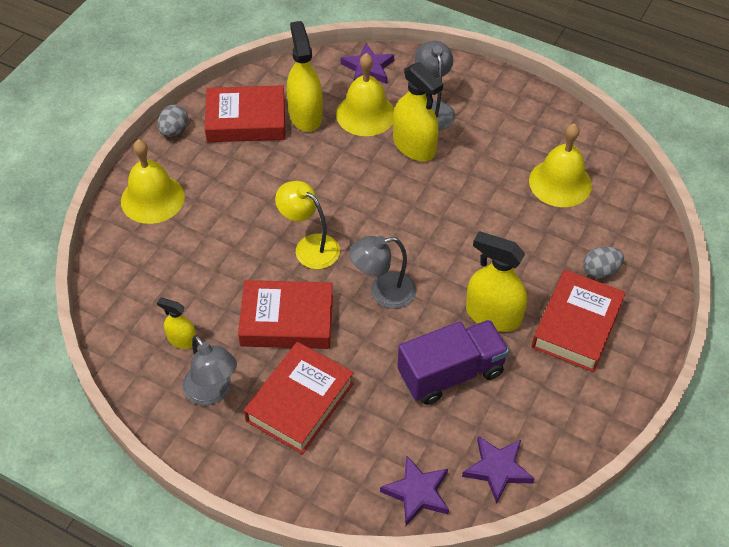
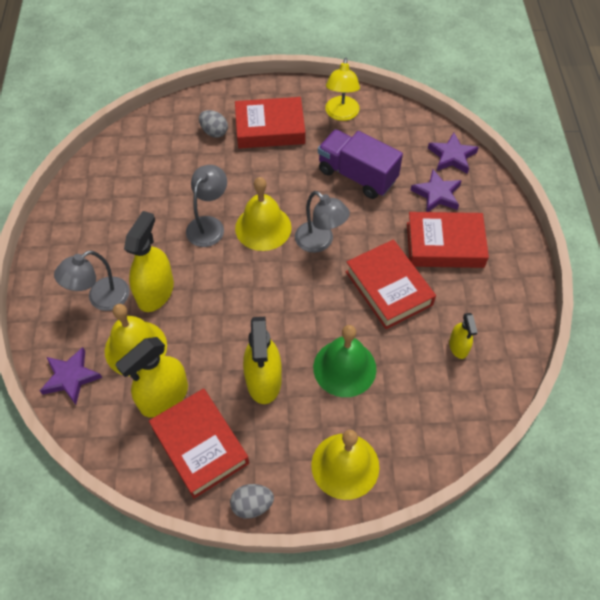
camera: 120 degrees left, 5 degrees up
(212, 392) = (481, 300): grey lamp -> grey lamp (209, 225)
(234, 241) = (344, 368): none -> green bell
(309, 246) = (311, 311): yellow lamp -> yellow lamp (341, 114)
(493, 315) = (293, 173): yellow spray bottle -> yellow spray bottle (264, 380)
(497, 469) = (405, 127): purple star -> purple star (437, 194)
(560, 183) = (141, 182): yellow bell -> yellow bell (263, 227)

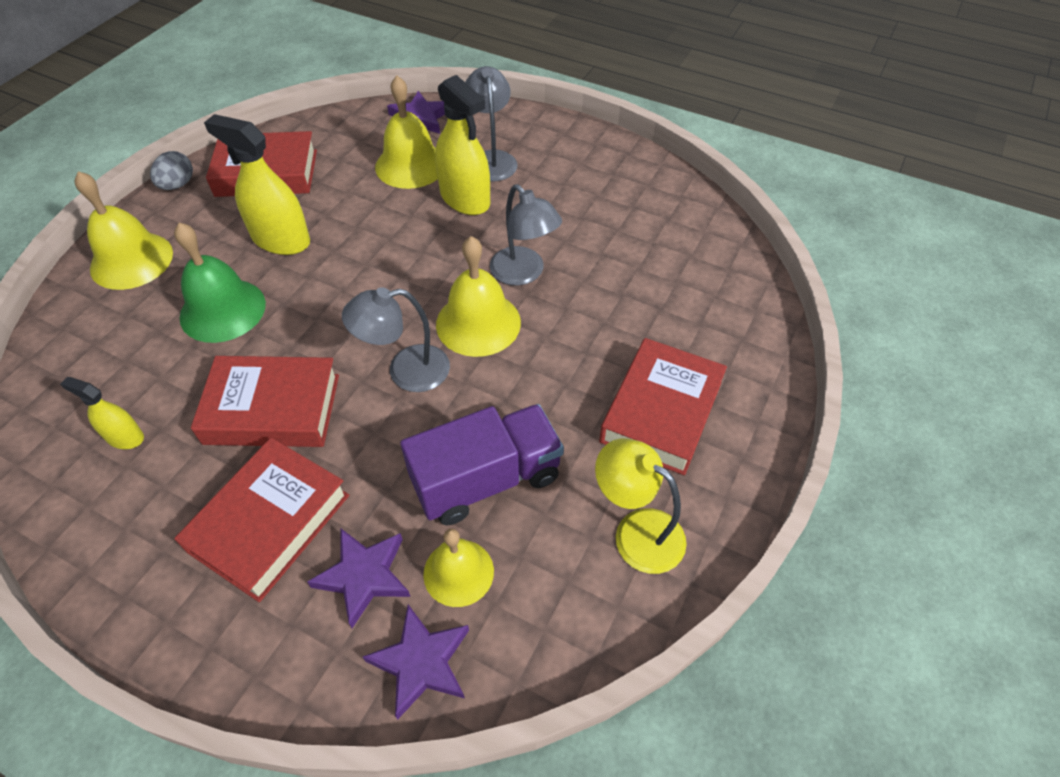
camera: 120 degrees right, 5 degrees down
(164, 397) = (339, 167): yellow spray bottle -> none
(214, 132) = (692, 341): grey egg -> none
(408, 163) = (458, 572): none -> yellow bell

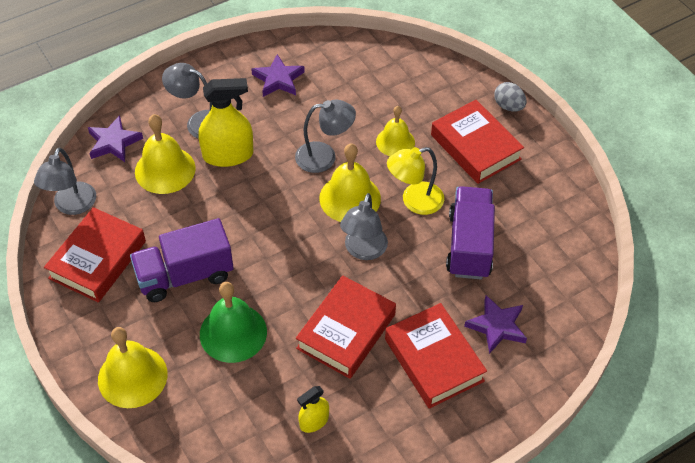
camera: 60 degrees left, 0 degrees up
(177, 185) = (62, 322): grey egg -> grey egg (508, 106)
(281, 240) = (185, 275): yellow spray bottle -> purple truck
(322, 129) = (72, 206): none -> grey lamp
(421, 662) = (561, 320): purple star -> purple star (278, 79)
(458, 572) = (520, 282): yellow bell -> yellow bell (395, 142)
(636, 531) = (541, 196): yellow lamp -> yellow lamp (414, 201)

